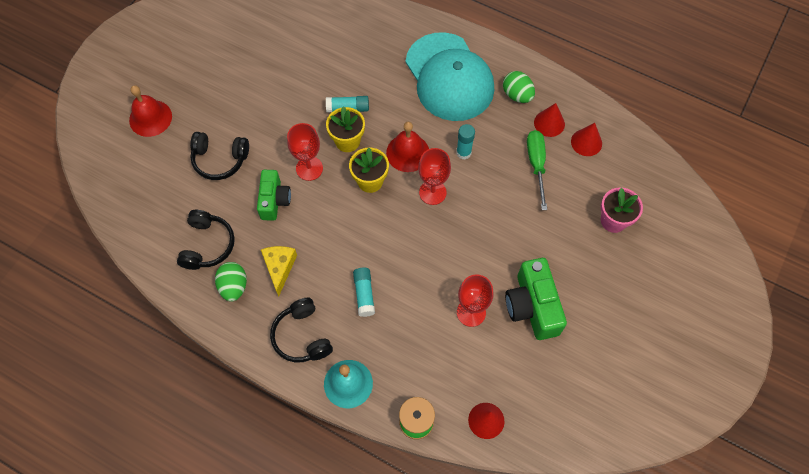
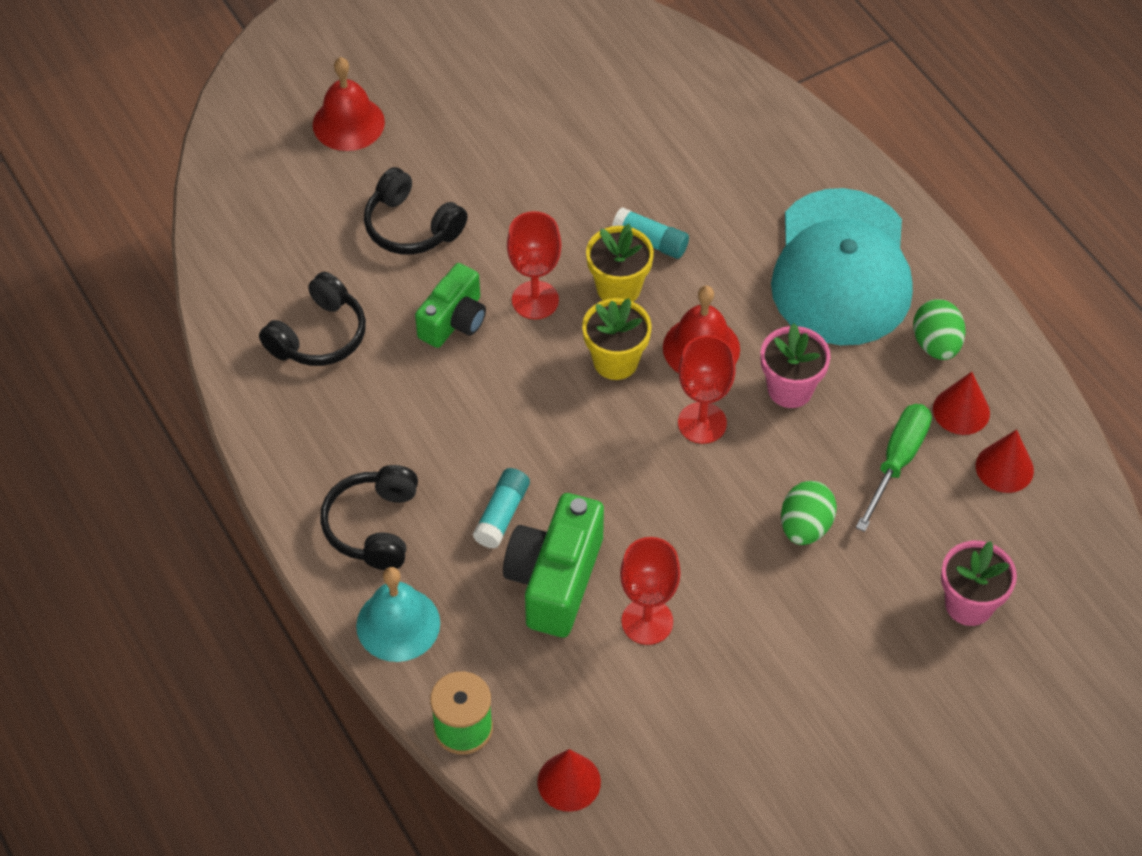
camera: 30 degrees right, 10 degrees down
(234, 286) = (320, 410): green egg -> green egg (805, 527)
(279, 268) = (401, 417): yellow cheese -> none
(463, 152) = (790, 389): turquoise glue stick -> pink flower pot
(532, 306) = (749, 661): green camera -> green camera (555, 580)

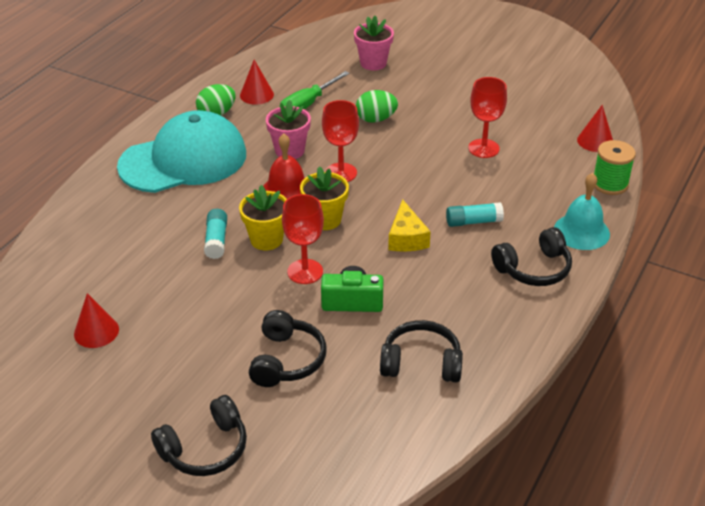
camera: 120 degrees left, 15 degrees down
(348, 123) = (205, 449): red bell -> black headphones
(522, 427) = (406, 238): none -> yellow cheese
(555, 580) = (493, 187): green camera -> none
(897, 461) = (308, 104): green screwdriver -> green screwdriver turned 45 degrees counterclockwise
(1004, 468) = (282, 74): red cone -> red cone (96, 331)

